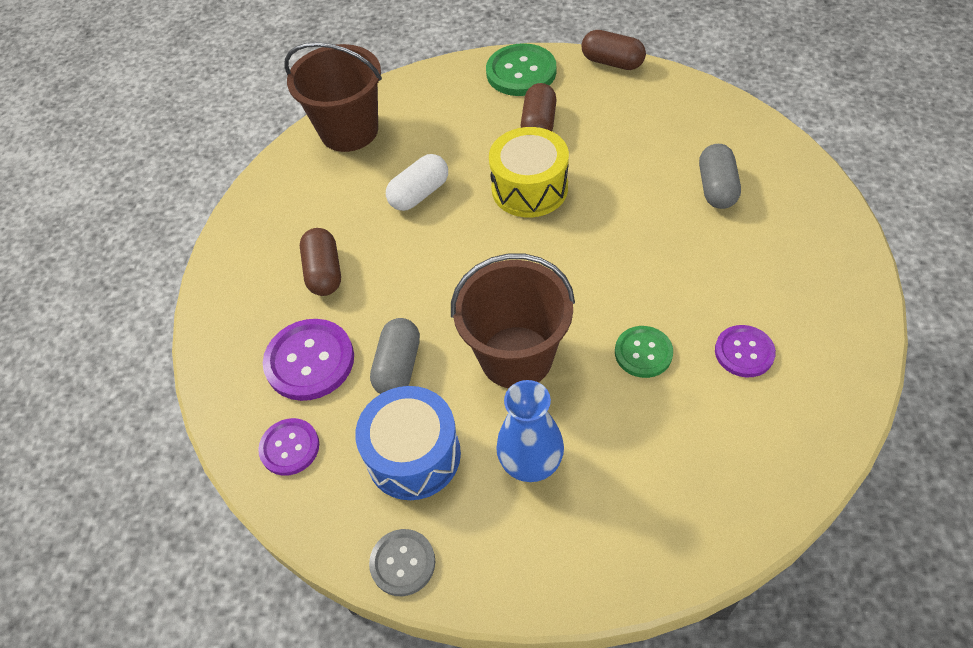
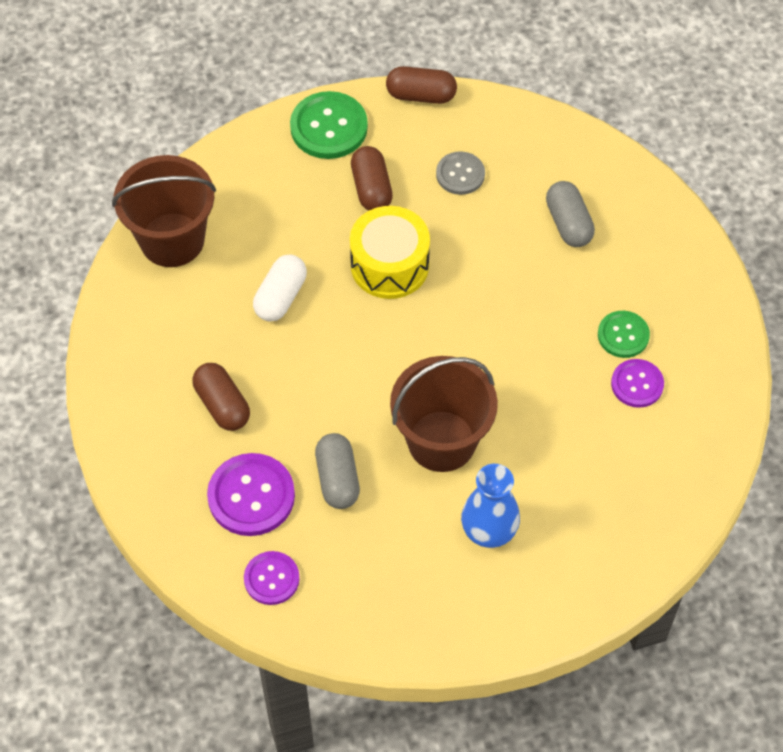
camera: 25 degrees left, 5 degrees up
(402, 563) = (414, 643): grey button -> grey button (460, 174)
(413, 455) = (386, 553): blue drum -> none
(643, 353) = (552, 407): green button -> green button (623, 335)

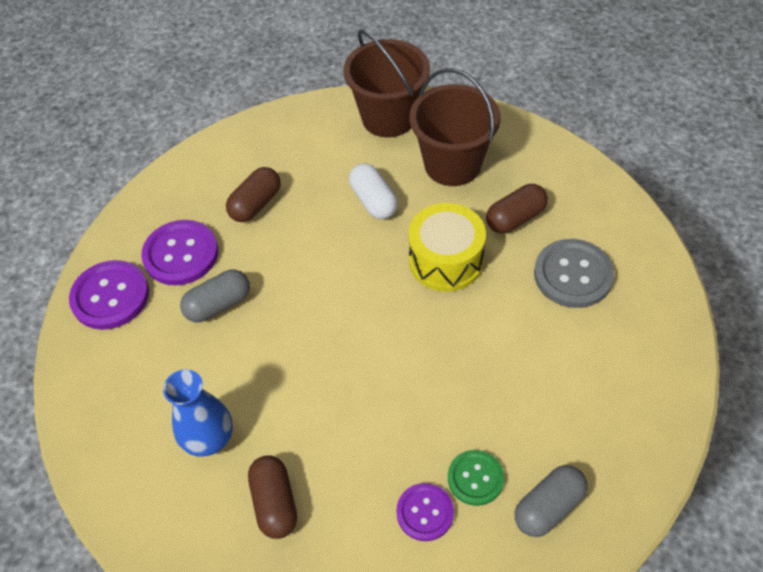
camera: 70 degrees right, 5 degrees down
(271, 579) = (110, 296): purple button -> purple button, size x1.61
(281, 297) = (373, 201): white capsule -> white capsule turned 60 degrees clockwise
(329, 127) = (557, 167): green button -> none
(421, 95) = (636, 215): brown capsule -> brown capsule (275, 503)
(441, 441) = (286, 366): brown bucket -> brown bucket (452, 164)
(460, 174) = (573, 275): grey button -> grey button, size x1.61
(568, 223) = (576, 381): grey capsule -> grey capsule (548, 507)

